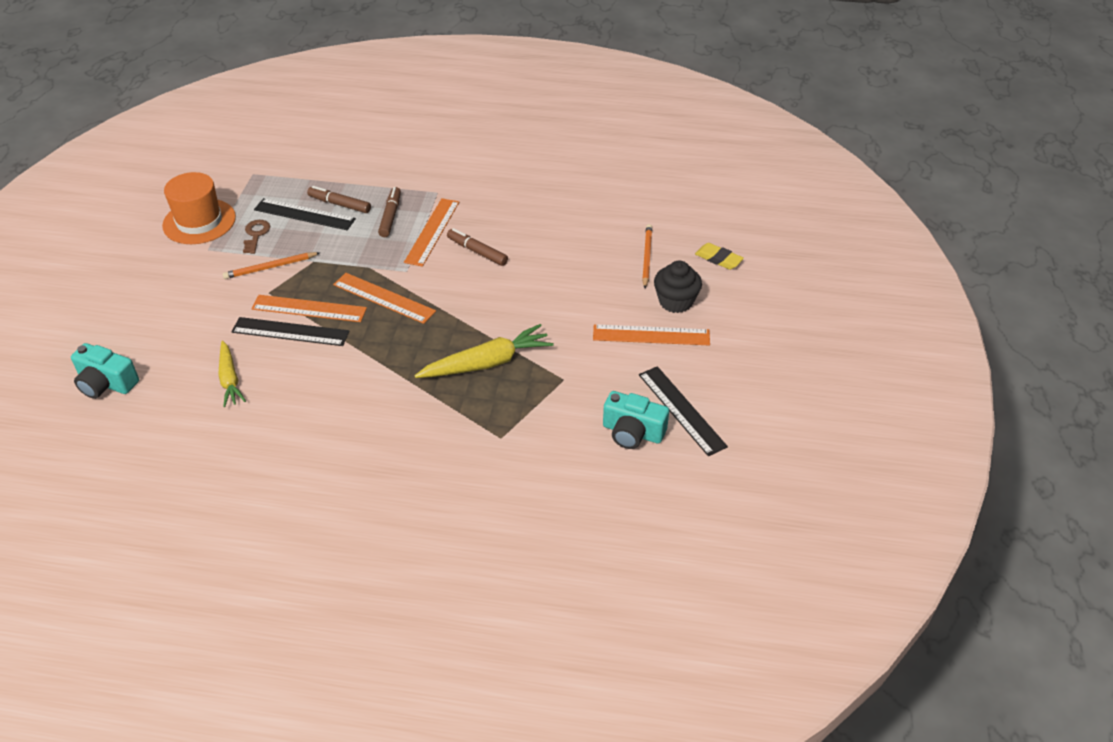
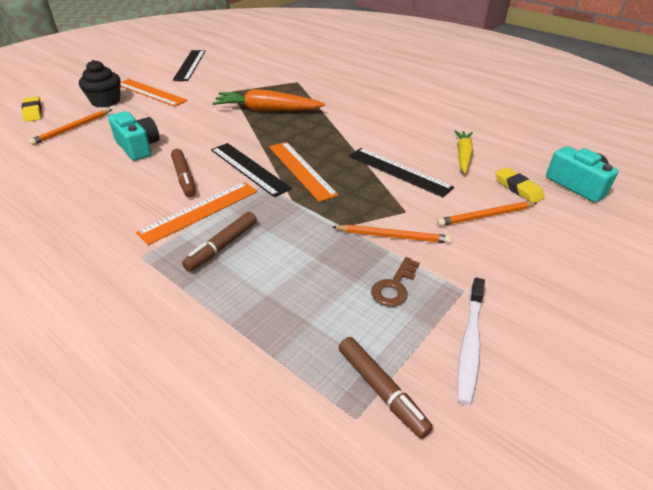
camera: 150 degrees left, 5 degrees down
(168, 356) = (518, 188): none -> yellow eraser
(197, 313) = (486, 216): none -> orange pencil
(199, 221) = (470, 344): orange hat -> white toothbrush
(304, 214) = (318, 292): black ruler -> black ruler (249, 168)
(309, 309) = (373, 183): orange ruler -> none
(340, 204) = (264, 289): brown marker -> brown marker (381, 390)
(487, 363) = (267, 110): yellow carrot -> orange carrot
(632, 432) = (226, 65): turquoise camera -> turquoise camera (138, 147)

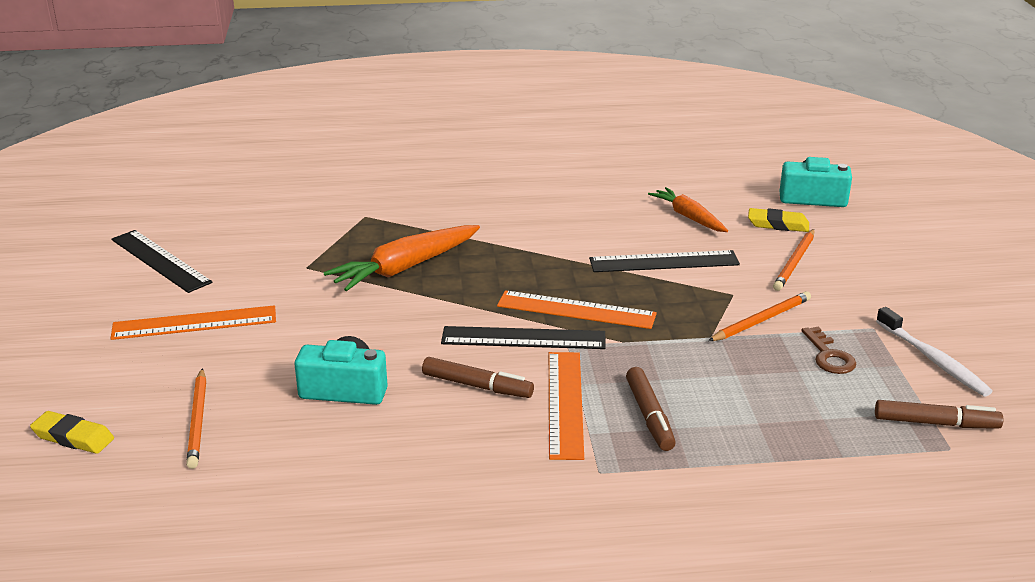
camera: 45 degrees left, 10 degrees down
(105, 101) = (155, 366): black cupcake -> none
(463, 156) = (688, 217): yellow carrot -> orange carrot

